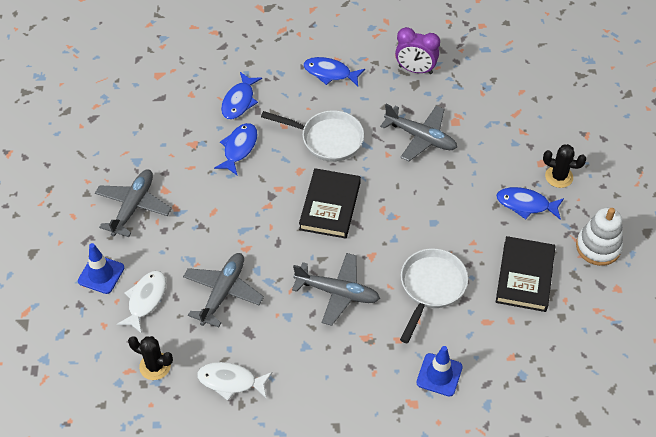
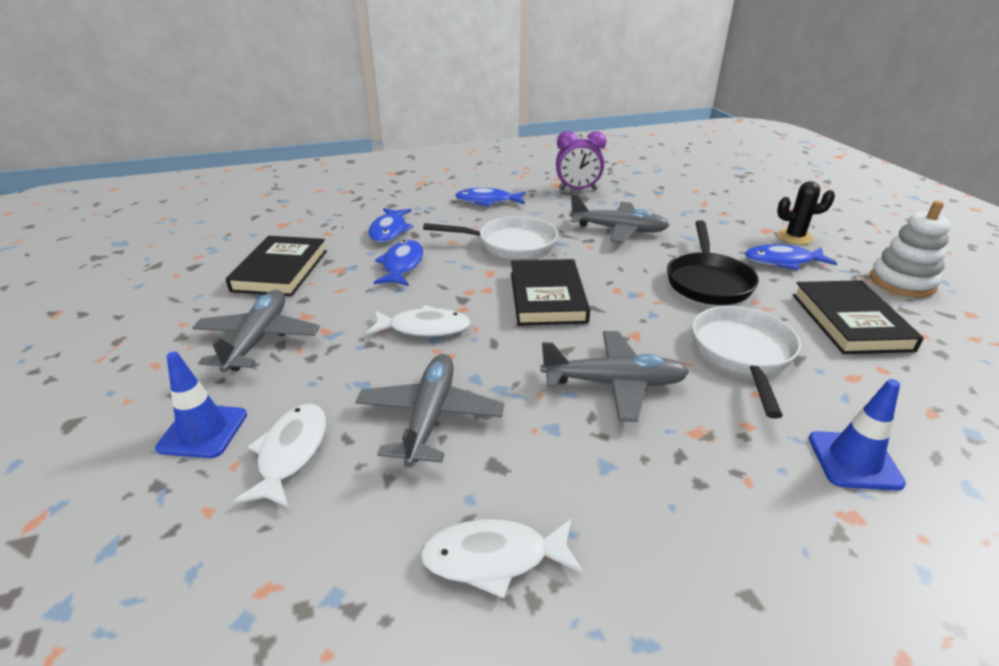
camera: 15 degrees left, 20 degrees down
(152, 136) = (280, 270): none -> black book
(155, 366) = (325, 565): black cactus -> none
(238, 219) = (424, 328): none -> white fish
(453, 214) = (707, 281): none -> black pan

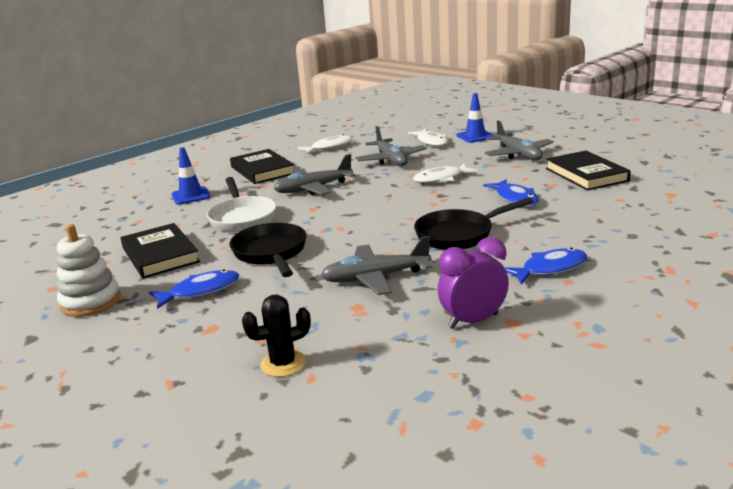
camera: 155 degrees right, 10 degrees down
(389, 231) = (577, 215): blue fish -> none
(511, 244) = (459, 234): white pan -> black pan
(547, 297) = (387, 211): black book -> black book (262, 170)
(794, 237) = (179, 327): black cactus -> black cactus (283, 364)

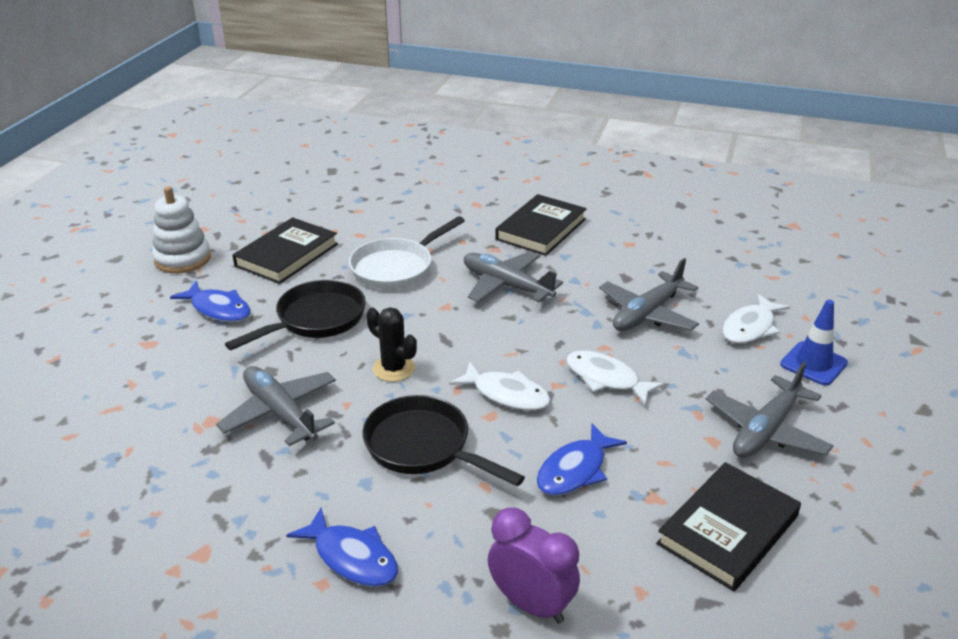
camera: 60 degrees right, 10 degrees up
(191, 196) = (437, 213): blue traffic cone -> none
(283, 364) = (91, 410): black cactus -> black cactus (393, 369)
(329, 147) = (656, 249): white fish -> white fish (506, 394)
(473, 321) = (197, 518): purple clock -> purple clock (531, 604)

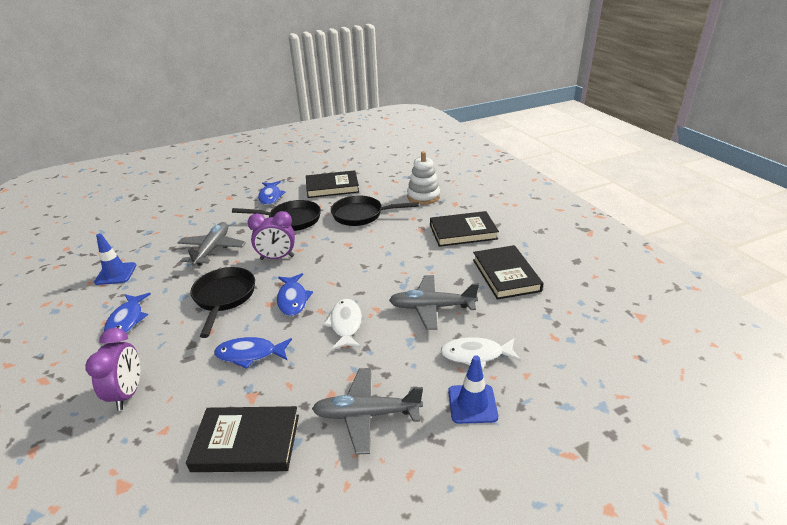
camera: 50 degrees right, 0 degrees up
(183, 259) = (296, 170): white stacking toy -> white stacking toy (423, 196)
(194, 532) = (116, 274): none -> blue traffic cone
(393, 369) = (277, 258): black cactus -> purple clock
(396, 268) = (361, 215): white pan -> black pan
(506, 285) = (391, 250): grey plane -> none
(506, 394) = (293, 299): white fish -> blue fish
(651, 248) = (506, 275): none -> black book

